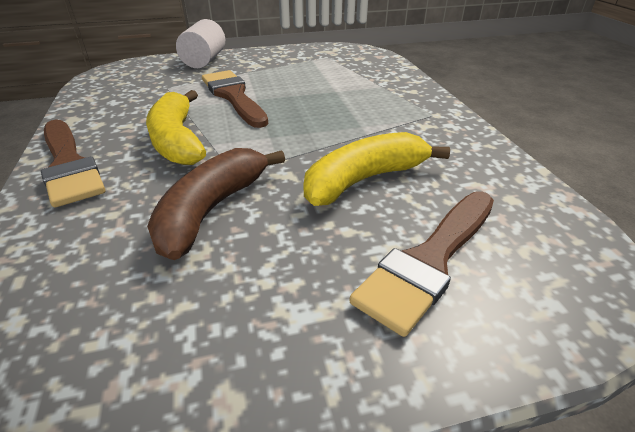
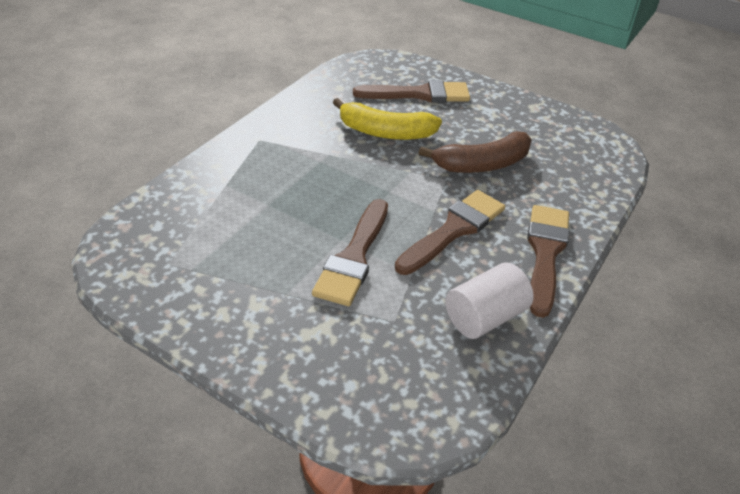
camera: 135 degrees left, 5 degrees up
(177, 140) = (454, 230): yellow banana -> brown brush
(204, 61) = (293, 362): white cylinder -> white cylinder (485, 317)

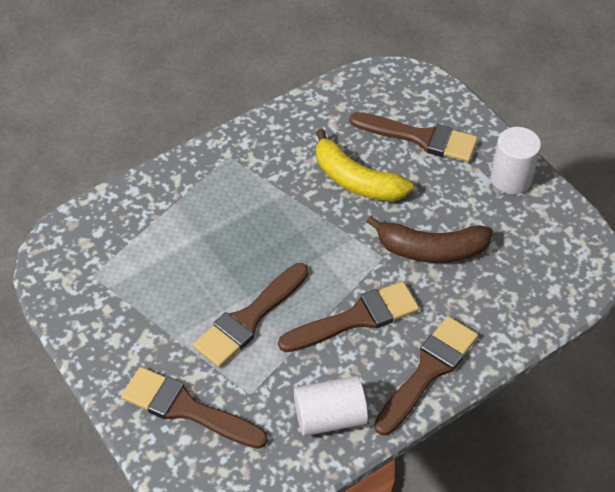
camera: 25 degrees right, 10 degrees up
(337, 354) = (187, 409): none -> brown brush
(509, 105) = (511, 178): none -> white cylinder

